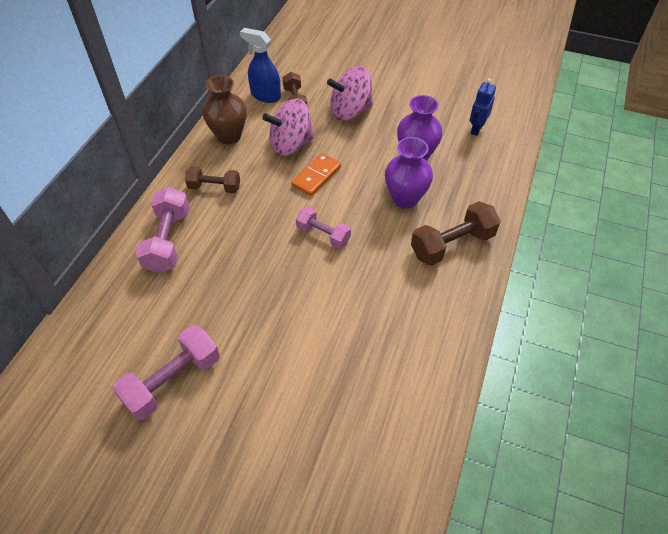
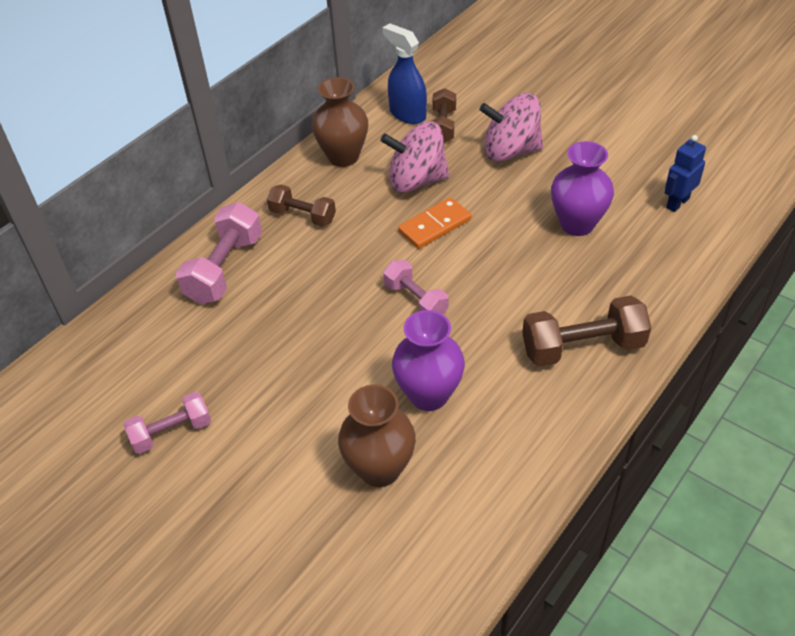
camera: 20 degrees right, 5 degrees down
(173, 381) = (171, 432): pink dumbbell -> pink dumbbell, size x0.64
(344, 369) = (380, 469): none -> brown vase
(405, 199) = (541, 276): purple vase -> purple vase (429, 395)

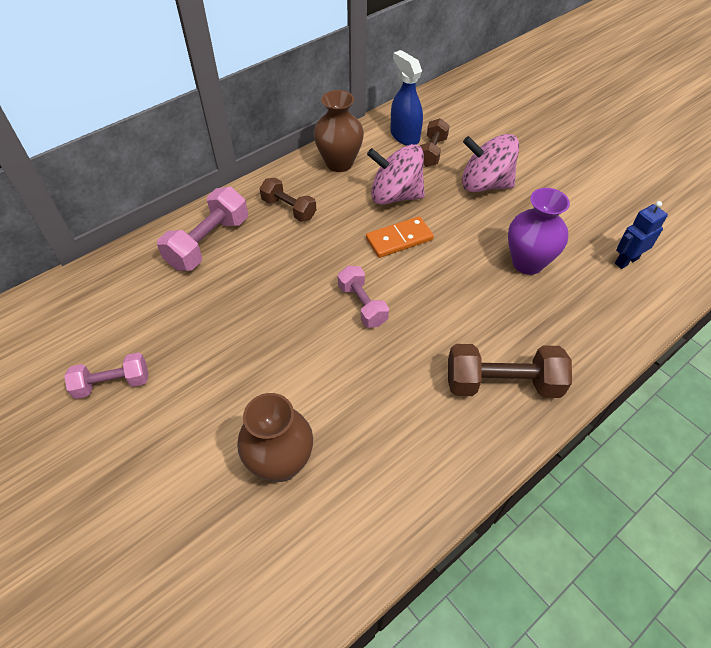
camera: 10 degrees right, 5 degrees up
(429, 395) = (347, 399): purple vase -> none

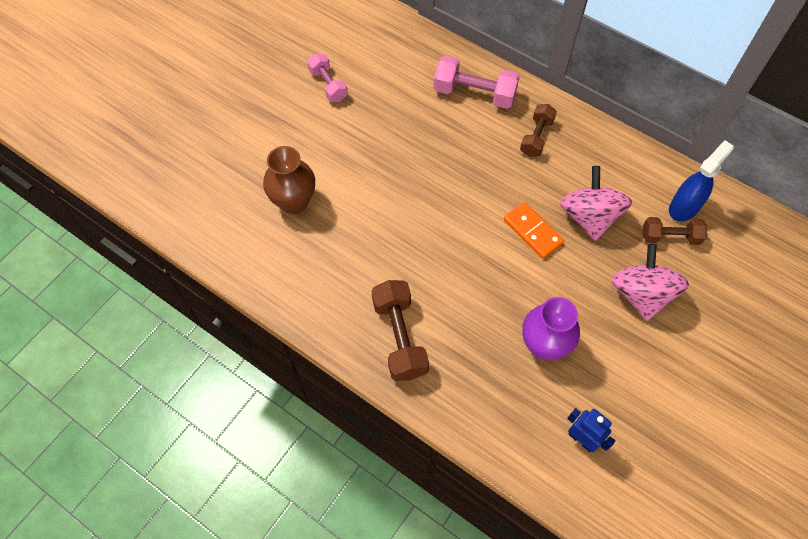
camera: 75 degrees right, 10 degrees up
(339, 163) = (614, 160): brown vase -> none
(362, 305) = (447, 219): pink dumbbell -> none

